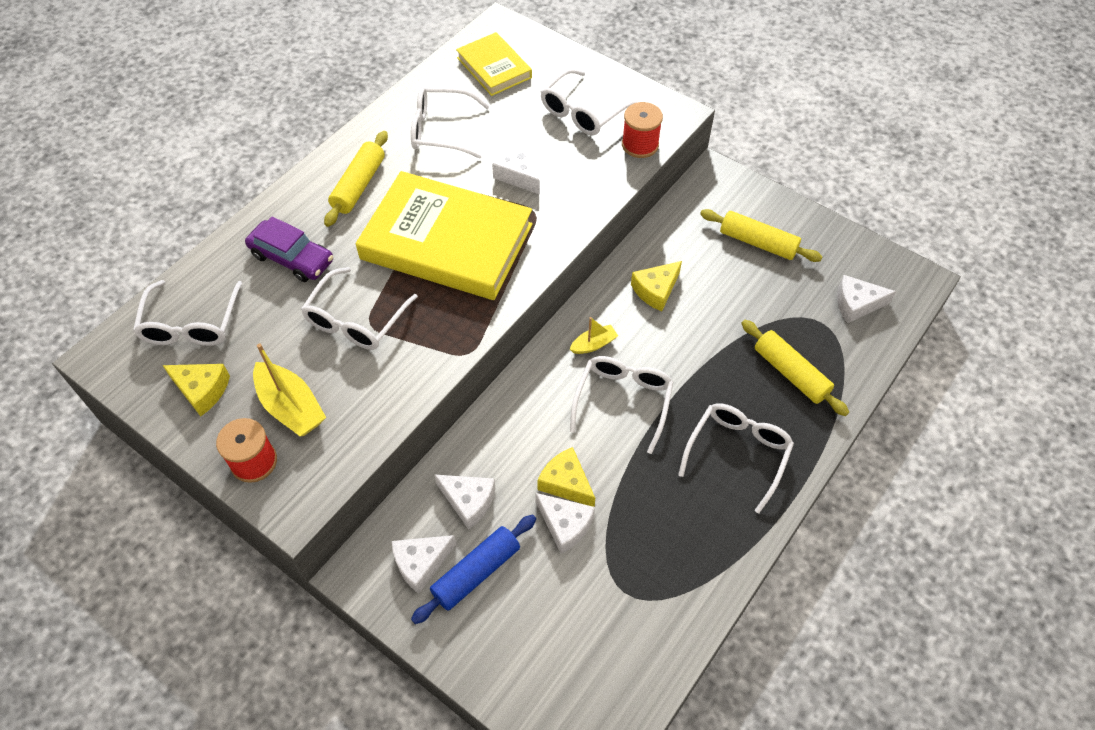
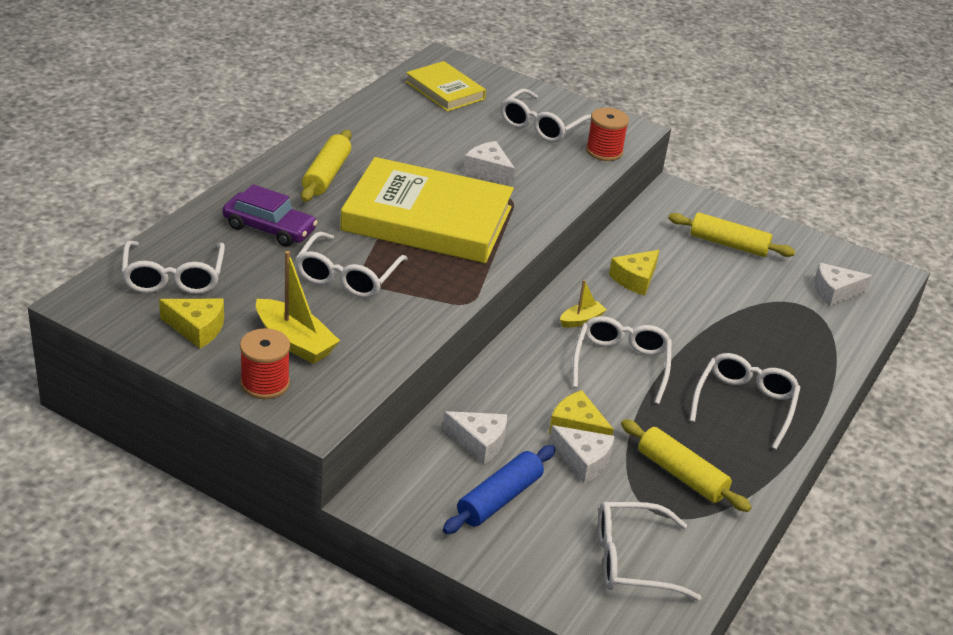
camera: 10 degrees left, 20 degrees down
(421, 563) = (439, 492): white cheese -> none
(441, 130) = (402, 136): white glasses -> white glasses (632, 560)
(790, 373) = (783, 343): yellow rolling pin -> yellow rolling pin (681, 475)

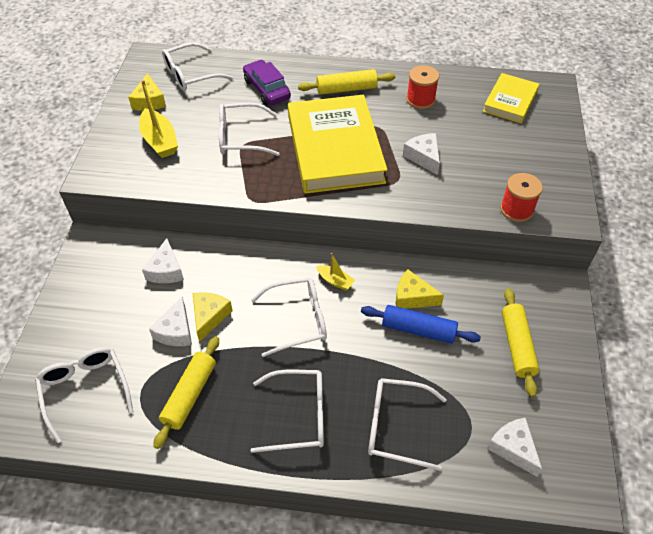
camera: 70 degrees right, 15 degrees up
(265, 383) = (113, 144): red spool -> red spool (420, 100)
(269, 228) = (267, 89): purple car -> purple car turned 150 degrees clockwise
(294, 342) = (159, 141): yellow boat -> yellow boat turned 45 degrees counterclockwise
(488, 171) = (423, 157): white cheese -> white cheese turned 45 degrees counterclockwise
(499, 499) = (116, 298): blue rolling pin -> blue rolling pin (418, 329)
(541, 126) = (516, 164): white glasses -> white glasses (396, 426)

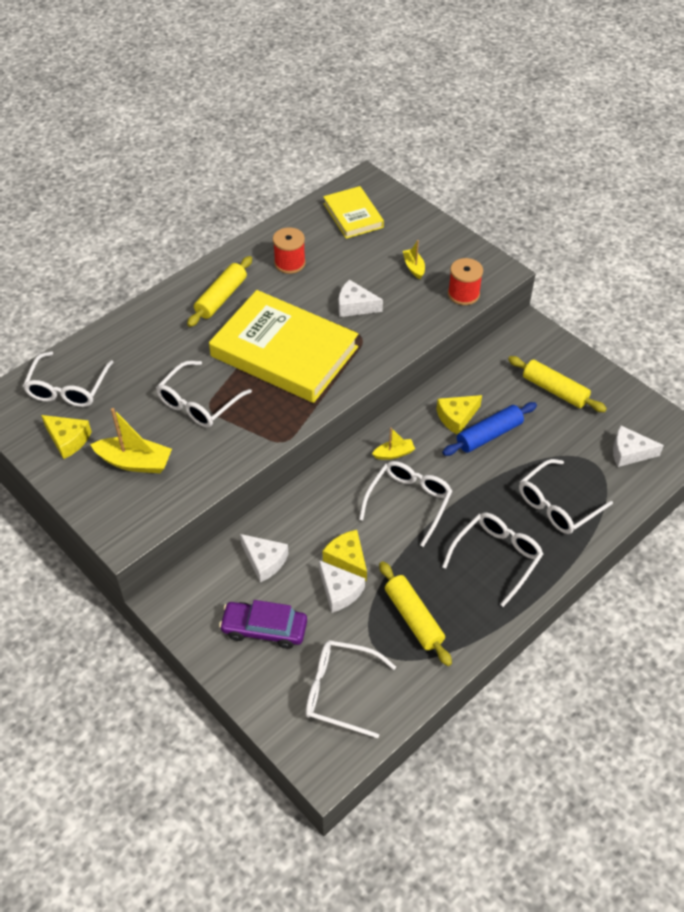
camera: 50 degrees left, 0 degrees up
(267, 89) = (156, 348): purple car -> purple car (264, 629)
(505, 164) = (414, 267): none -> yellow boat

